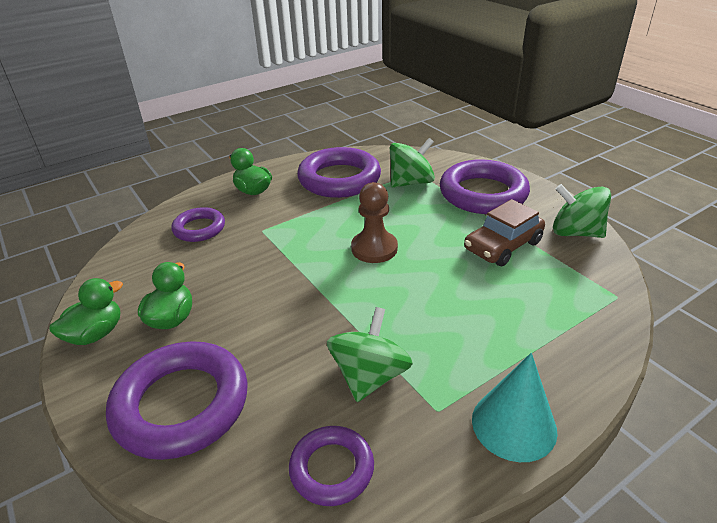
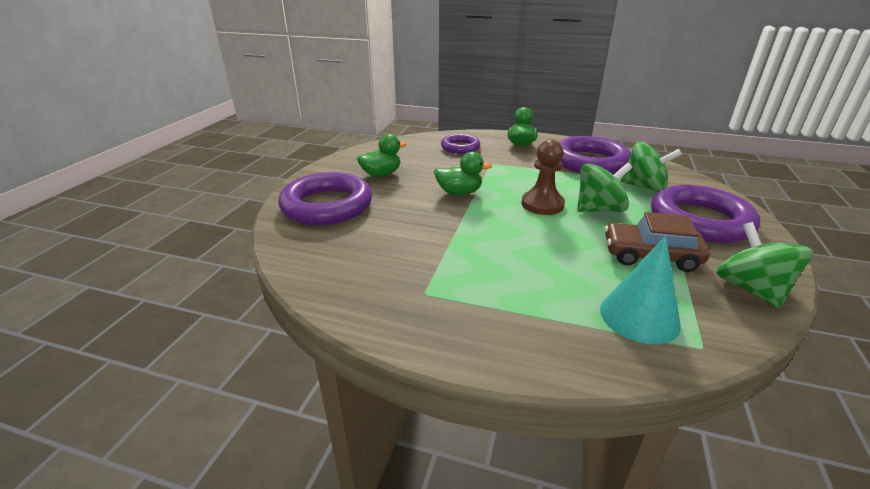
camera: 50 degrees right, 5 degrees down
(96, 334) = (345, 163): green duck -> green duck (459, 193)
(332, 469) = (332, 271): purple ring -> none
(369, 376) = (420, 253): green spinning top -> green spinning top (599, 209)
(514, 424) = (453, 335): turquoise cone -> turquoise cone (639, 316)

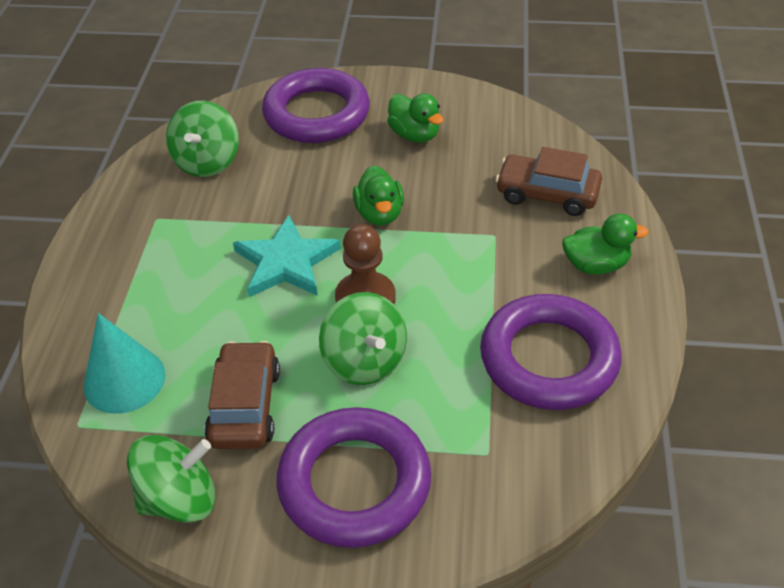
camera: 80 degrees right, 15 degrees up
(460, 147) = (547, 194): purple ring -> brown car
(501, 230) = (286, 262): none -> turquoise star
(644, 187) = (463, 426): green spinning top -> green spinning top (207, 162)

